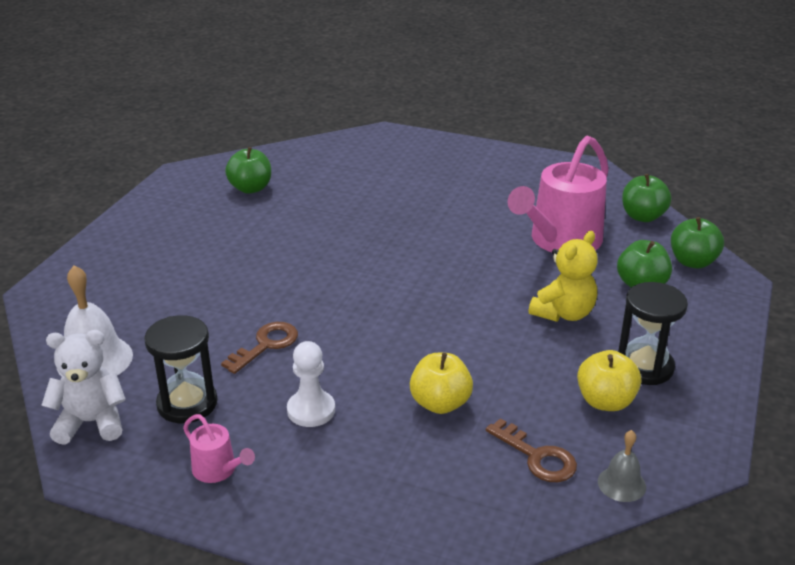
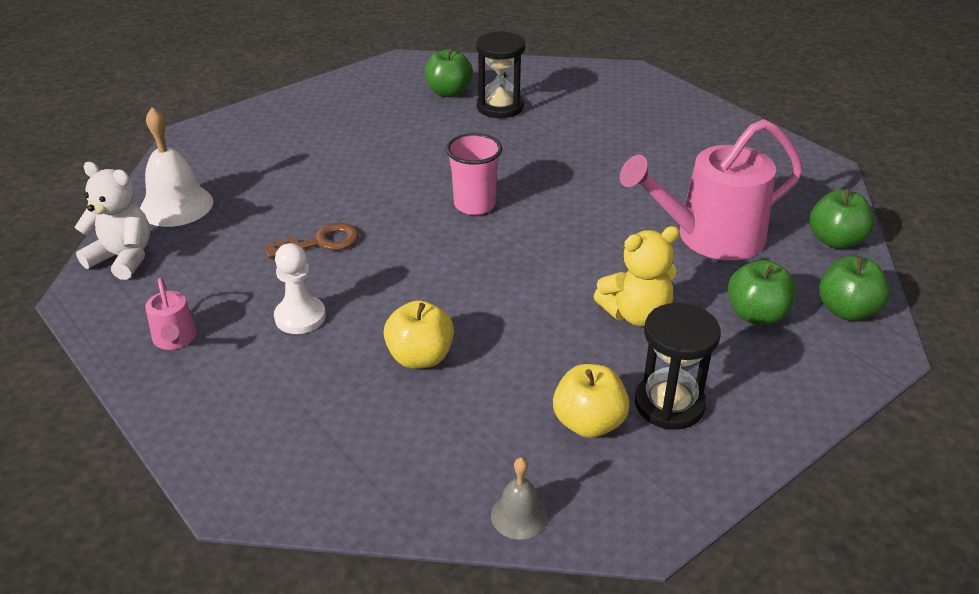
camera: 30 degrees right, 5 degrees up
(187, 403) = (208, 271): black hourglass -> black hourglass (500, 107)
(364, 273) = (474, 205): none -> pink cup
(537, 457) = (460, 449): brown key -> none

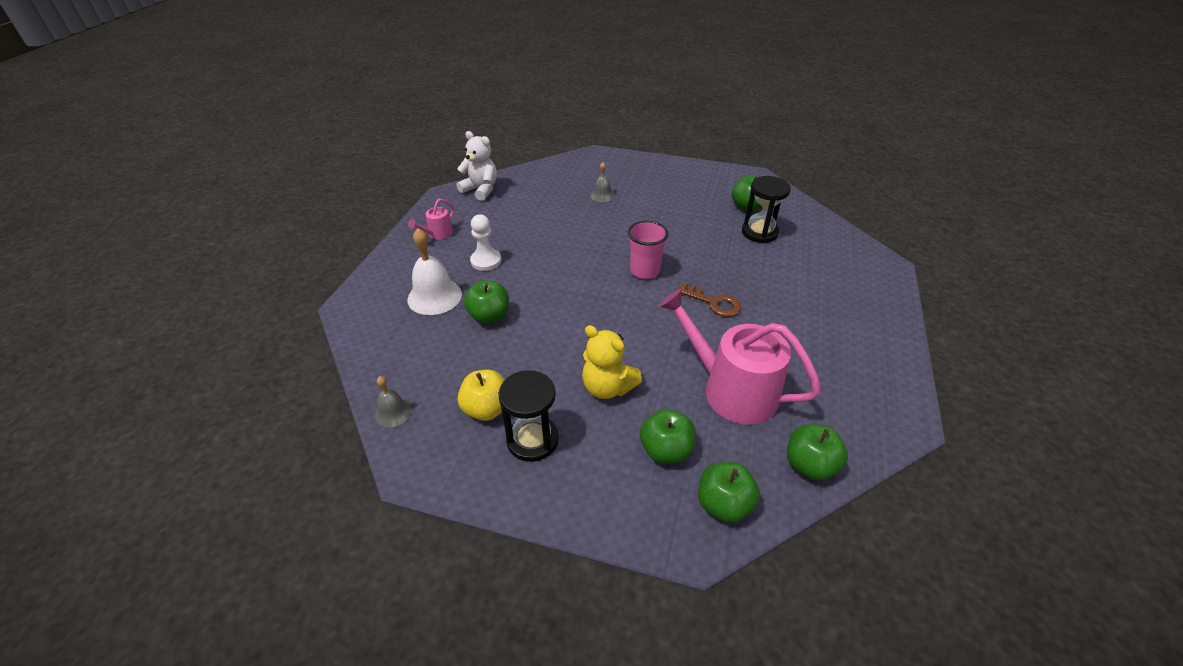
camera: 55 degrees right, 5 degrees up
(123, 258) = (481, 190): white teddy bear -> white teddy bear turned 45 degrees counterclockwise
(176, 205) = (534, 181): white bell -> white bell (434, 296)
(289, 169) = (602, 195): none -> grey bell
(321, 242) = (551, 237): brown key -> brown key (713, 303)
(420, 357) = (489, 316): yellow apple -> green apple

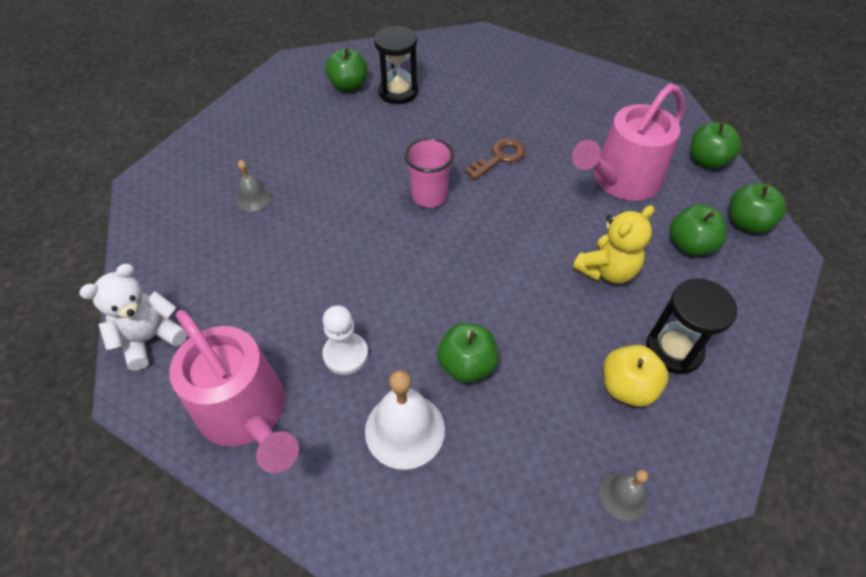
camera: 75 degrees left, 10 degrees up
(438, 234) = (246, 413): pink watering can -> pink watering can, size x2.23

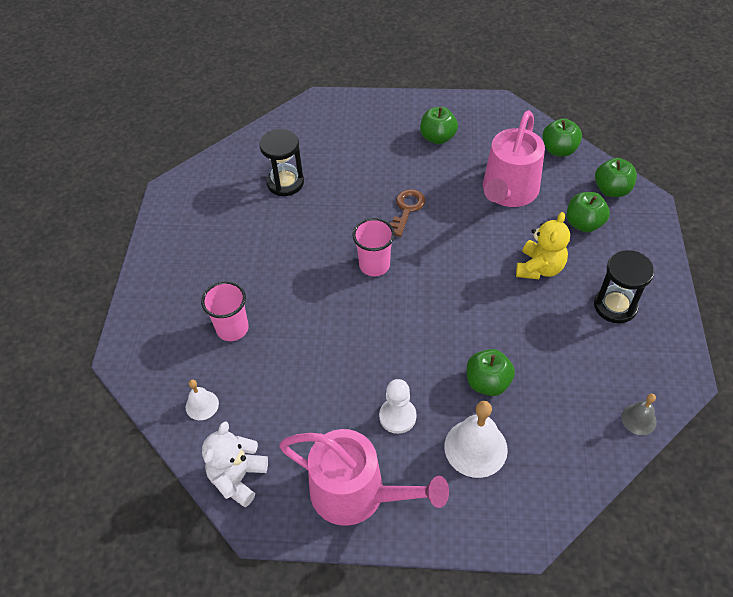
camera: 25 degrees left, 0 degrees up
(173, 255) = (202, 405): none -> white bell
(253, 199) = (232, 328): grey bell -> pink cup
(348, 86) = (238, 194): green apple -> green apple (437, 138)
(627, 387) = (600, 347): yellow apple -> none

